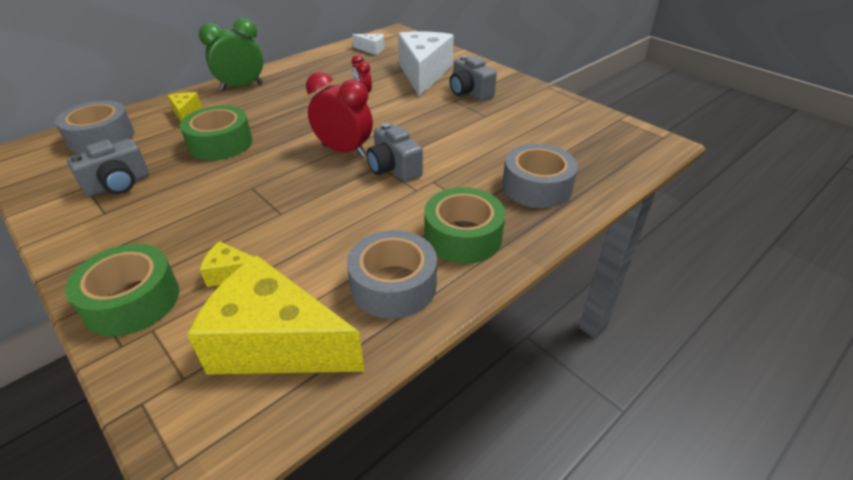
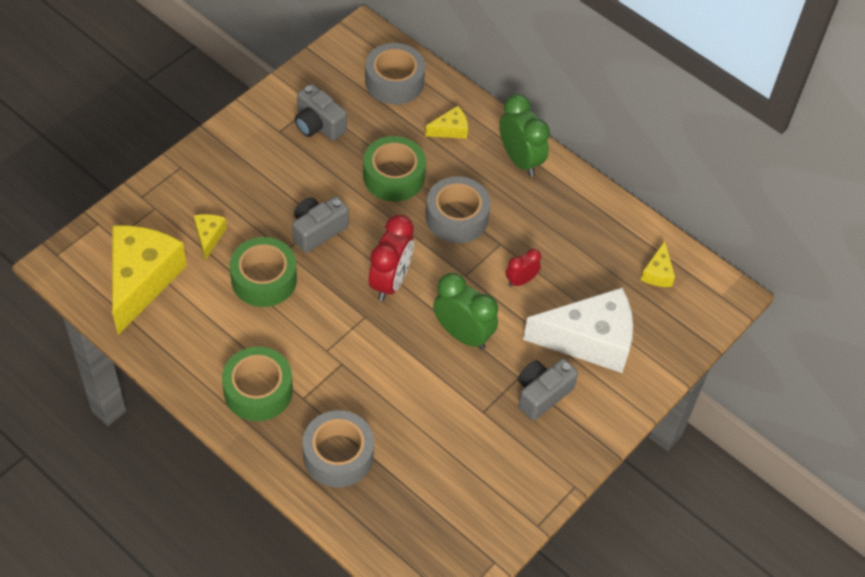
camera: 80 degrees right, 15 degrees up
(132, 300) = (181, 187): green tape -> green tape (264, 279)
(371, 49) = (657, 273): white cheese -> yellow cheese
(393, 285) = (198, 344): grey tape -> grey tape (457, 217)
(394, 168) = (361, 328): grey camera -> grey camera (317, 230)
(410, 120) = (463, 334): none -> green clock

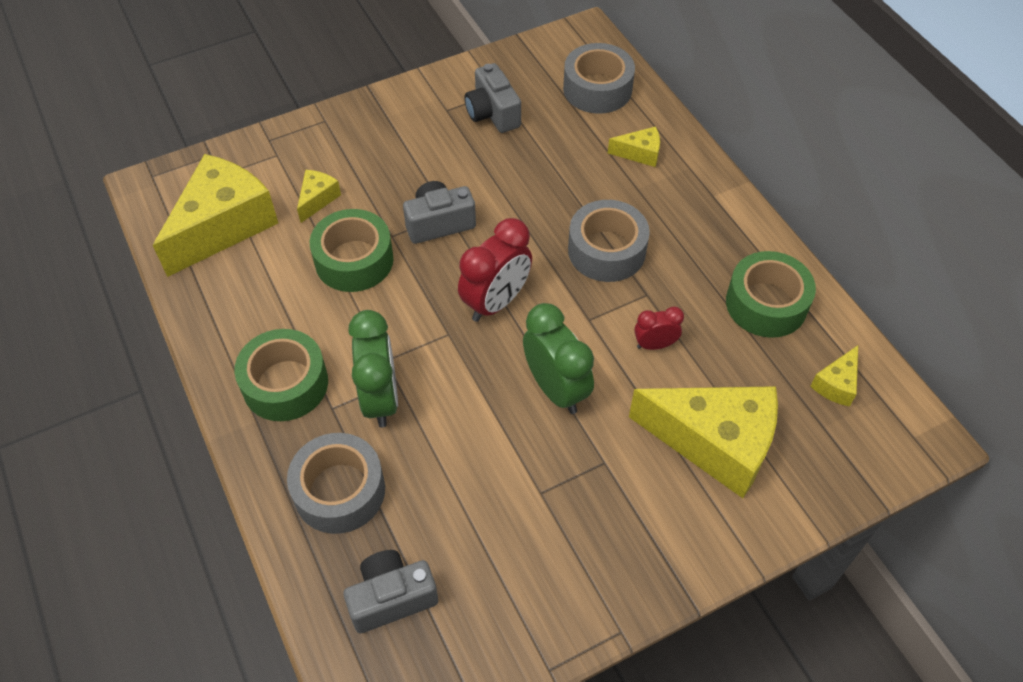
camera: 25 degrees right, 0 degrees up
(393, 176) = (552, 187): green tape -> green tape (766, 304)
(520, 160) = (709, 206): green clock -> green clock (380, 398)
(542, 394) = (625, 494): grey camera -> grey camera (391, 598)
(589, 340) = (714, 443): white cheese -> yellow cheese

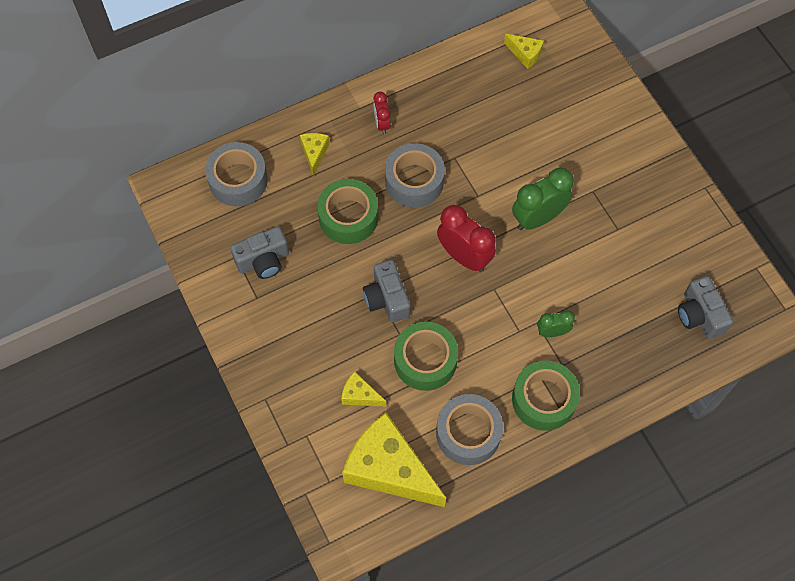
camera: 90 degrees left, 10 degrees up
(339, 491) = (627, 353): grey tape -> grey tape (468, 433)
(380, 398) = (552, 332): green clock -> green clock, size x0.55
(654, 345) = (498, 155): red clock -> red clock (382, 124)
(714, 443) = (574, 127): yellow cheese -> none
(766, 304) = (461, 85): green tape -> green tape (348, 217)

